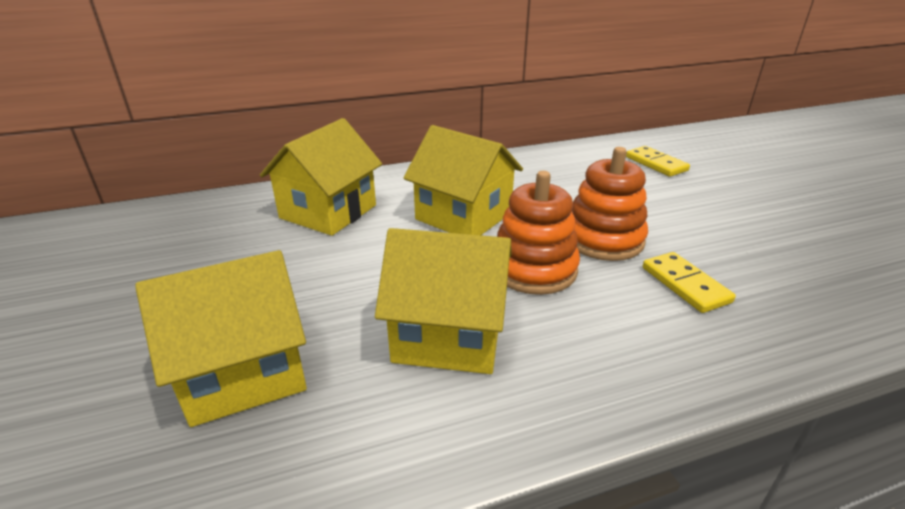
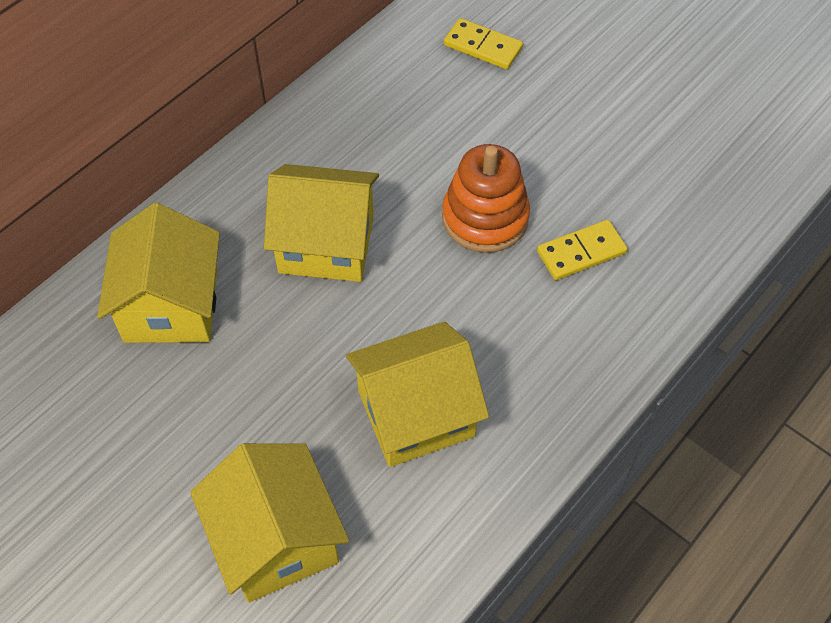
camera: 30 degrees left, 25 degrees up
(243, 372) = (276, 539): yellow house -> yellow house turned 60 degrees counterclockwise
(533, 269) = (442, 294): orange stacking toy -> none
(685, 284) = (581, 252): yellow domino -> yellow domino turned 60 degrees counterclockwise

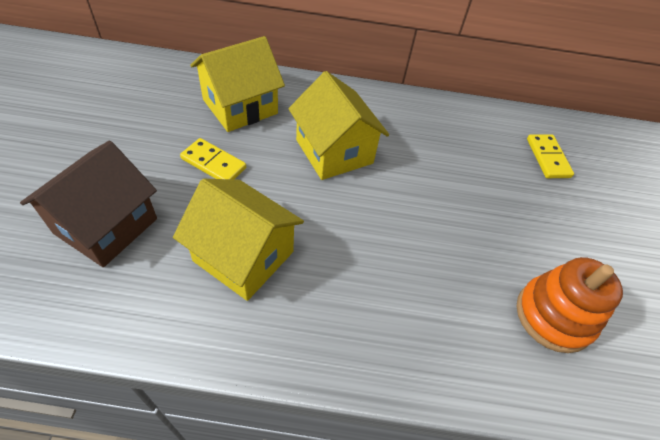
camera: 50 degrees right, 5 degrees down
(276, 539) = (106, 226): yellow house -> brown house
(485, 218) = (424, 221): orange stacking toy -> orange stacking toy (554, 316)
(581, 252) = (449, 293): yellow domino -> yellow domino (213, 163)

